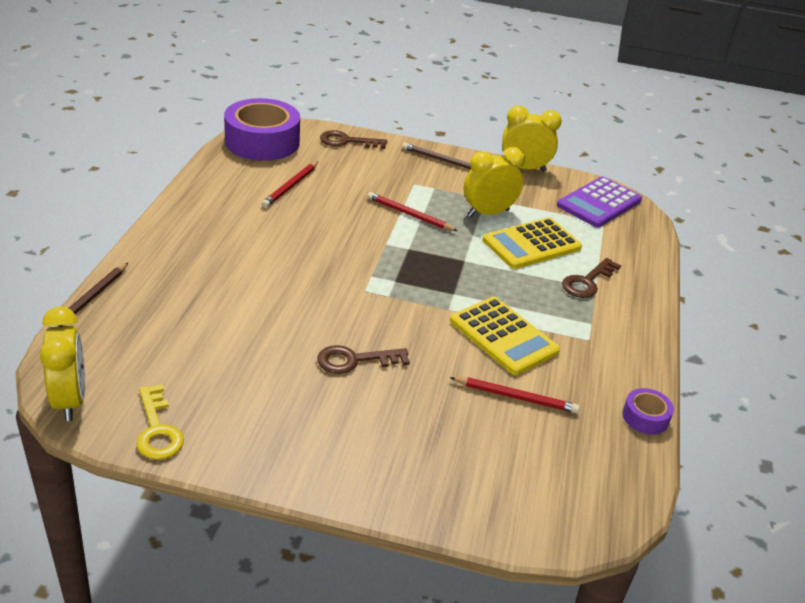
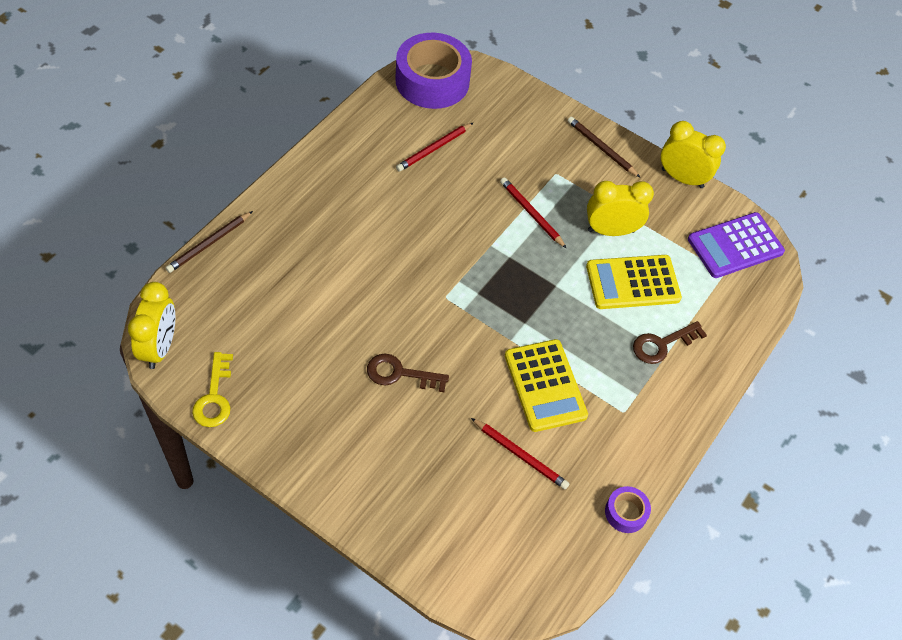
camera: 20 degrees right, 20 degrees up
(347, 141) = (516, 98): brown key -> none

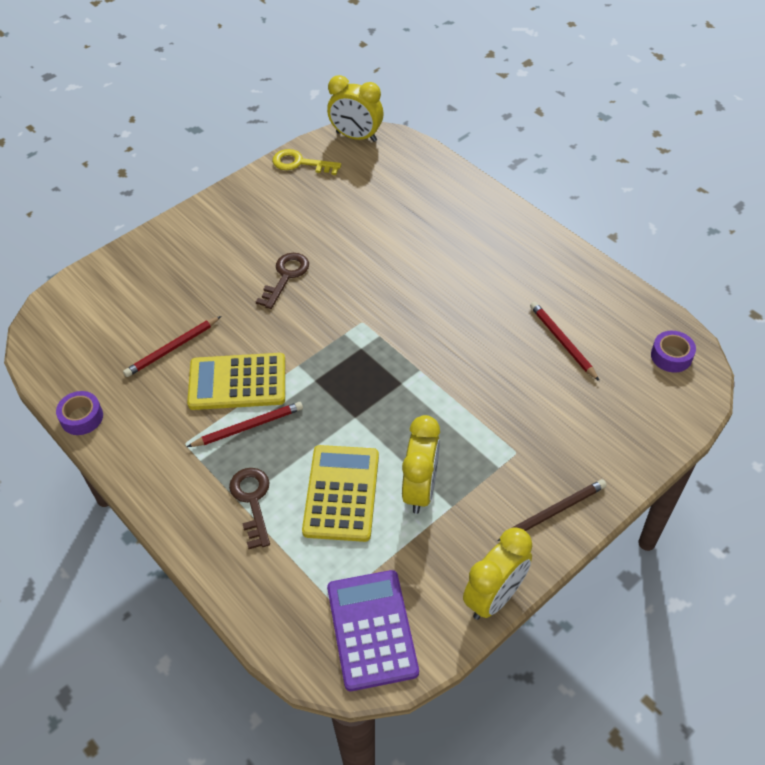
camera: 110 degrees right, 5 degrees down
(209, 243) = (457, 168): brown pencil -> none
(432, 81) = (671, 356): purple tape -> purple tape, size x0.45
(531, 214) = (457, 415): red pencil -> red pencil (248, 427)

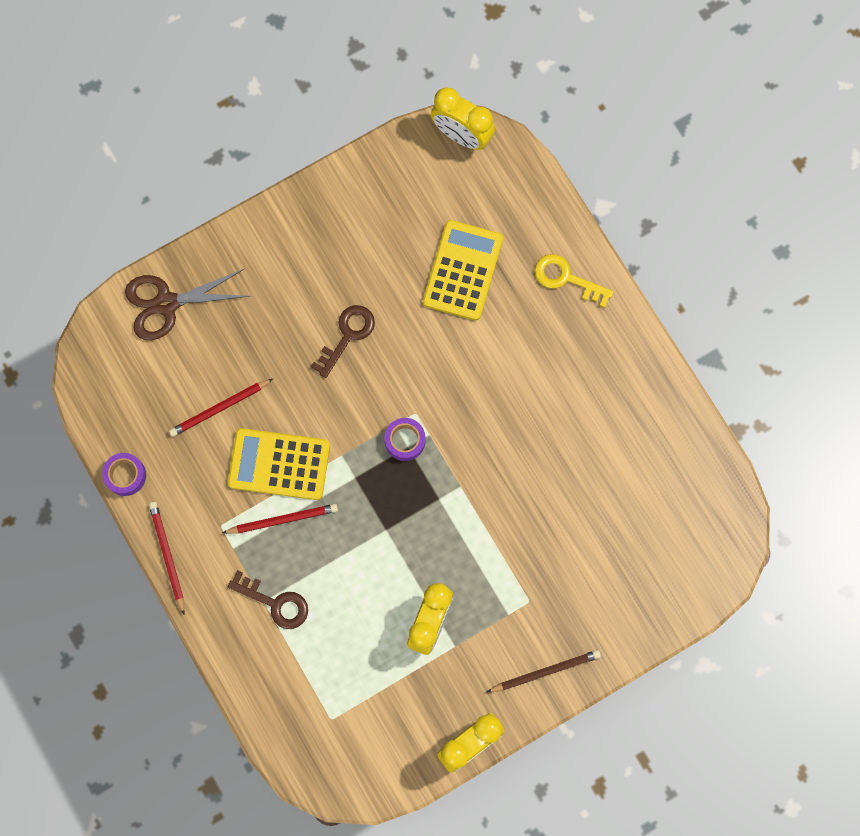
camera: 10 degrees right, 25 degrees up
(113, 280) = (167, 303): none -> brown scissors
(252, 501) = (275, 603): brown key -> brown key turned 120 degrees clockwise
(300, 163) = (390, 166): yellow key -> yellow key (566, 278)
(341, 493) = (357, 612): yellow calculator -> yellow calculator (463, 270)
(372, 630) = (359, 751): purple calculator -> none
(562, 342) = (611, 481): red pencil -> red pencil (168, 556)
(671, 356) = (713, 522): purple tape -> purple tape (405, 441)

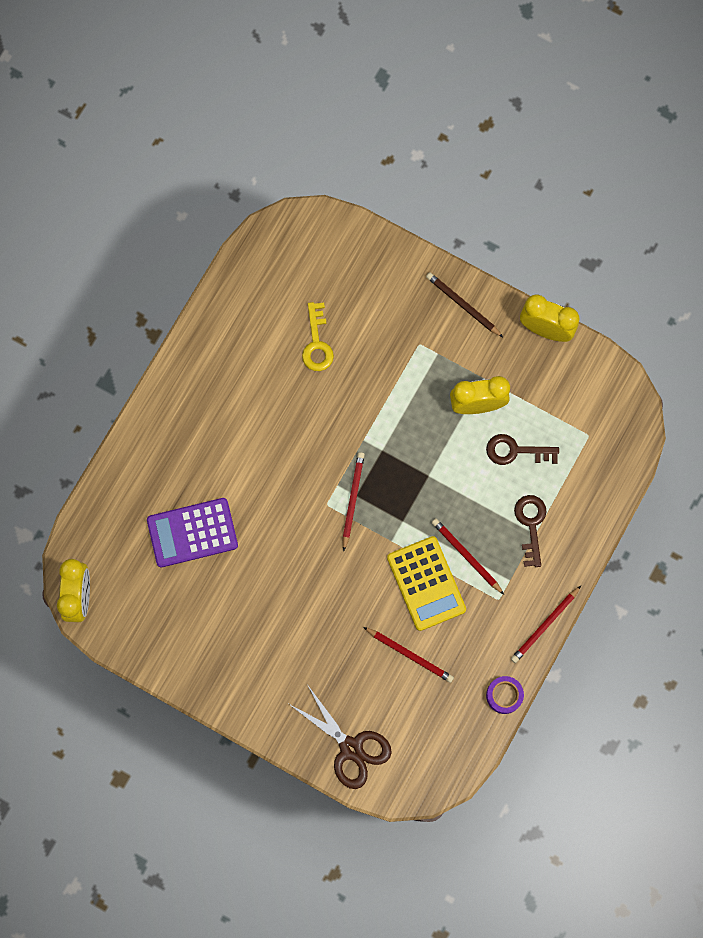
camera: 120 degrees left, 0 degrees up
(347, 335) = (295, 591): brown key -> brown key (515, 451)
(405, 441) = (352, 500): purple tape -> red pencil
(463, 270) = (192, 533): yellow calculator -> purple calculator
(566, 278) = (154, 451): yellow key -> yellow key (317, 343)

